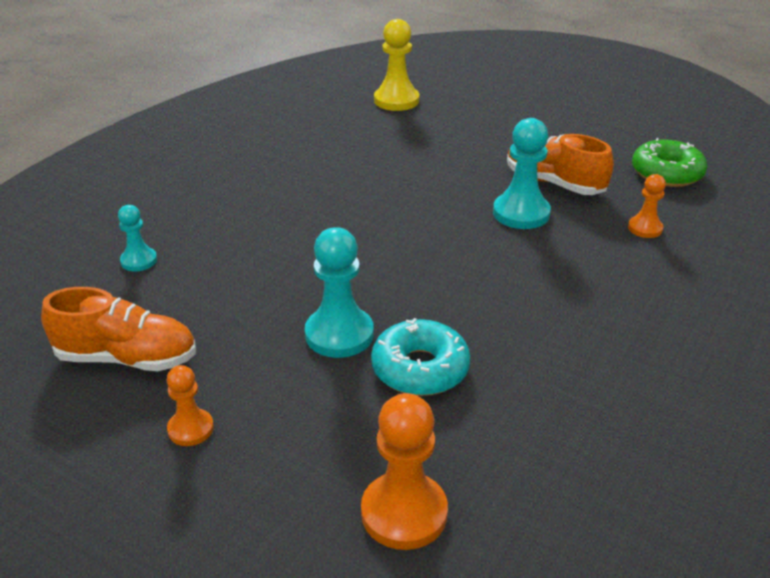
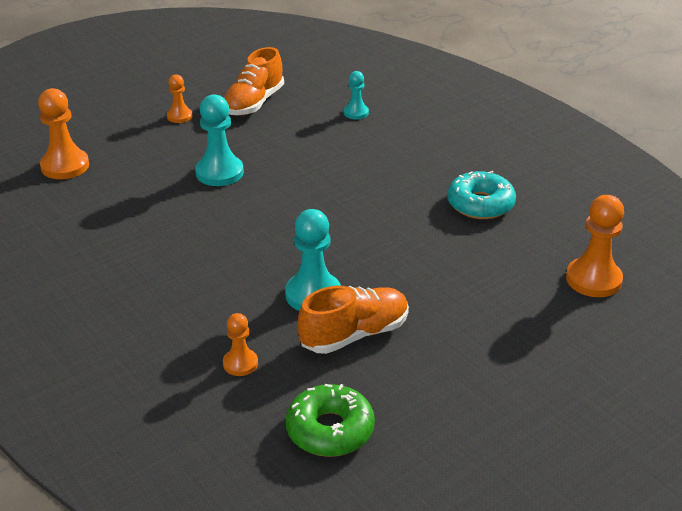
camera: 110 degrees right, 0 degrees up
(396, 100) = (593, 279): yellow pawn -> orange pawn
(420, 369) = (162, 195): turquoise donut -> turquoise donut (480, 204)

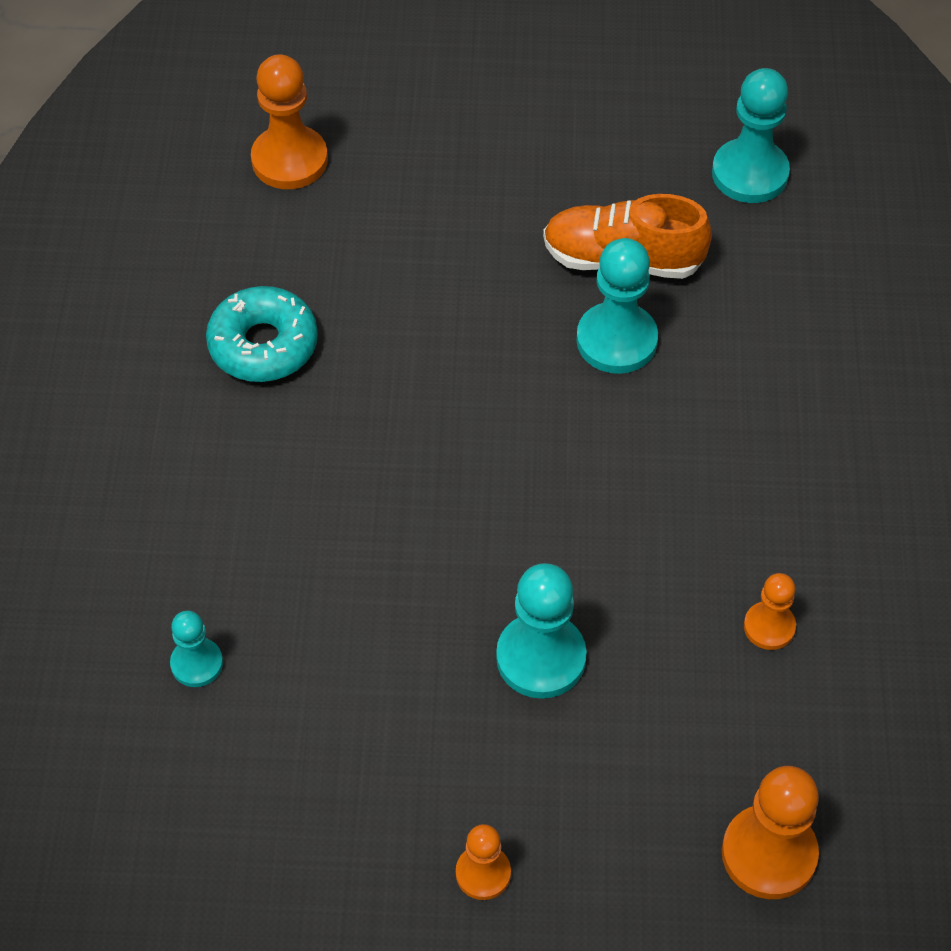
camera: 140 degrees left, 20 degrees up
(240, 363) = (777, 301): orange pawn -> orange pawn (769, 627)
(254, 103) = (326, 820): orange shoe -> none
(330, 430) = (750, 173): green donut -> turquoise pawn

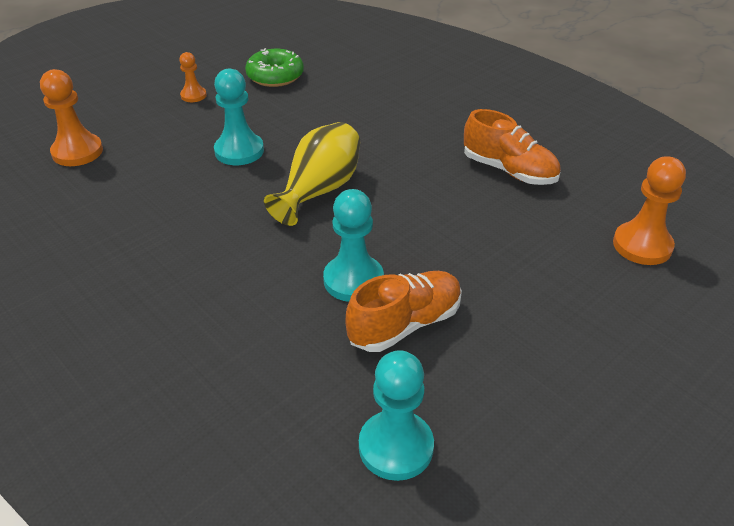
camera: 135 degrees right, 15 degrees down
(197, 663) = (368, 84): turquoise pawn -> none
(263, 345) = (509, 171): turquoise donut -> orange shoe
(304, 819) = (275, 76): none -> green donut
(515, 494) = (319, 190): none -> yellow vase
(769, 627) = (140, 215): orange pawn -> none

